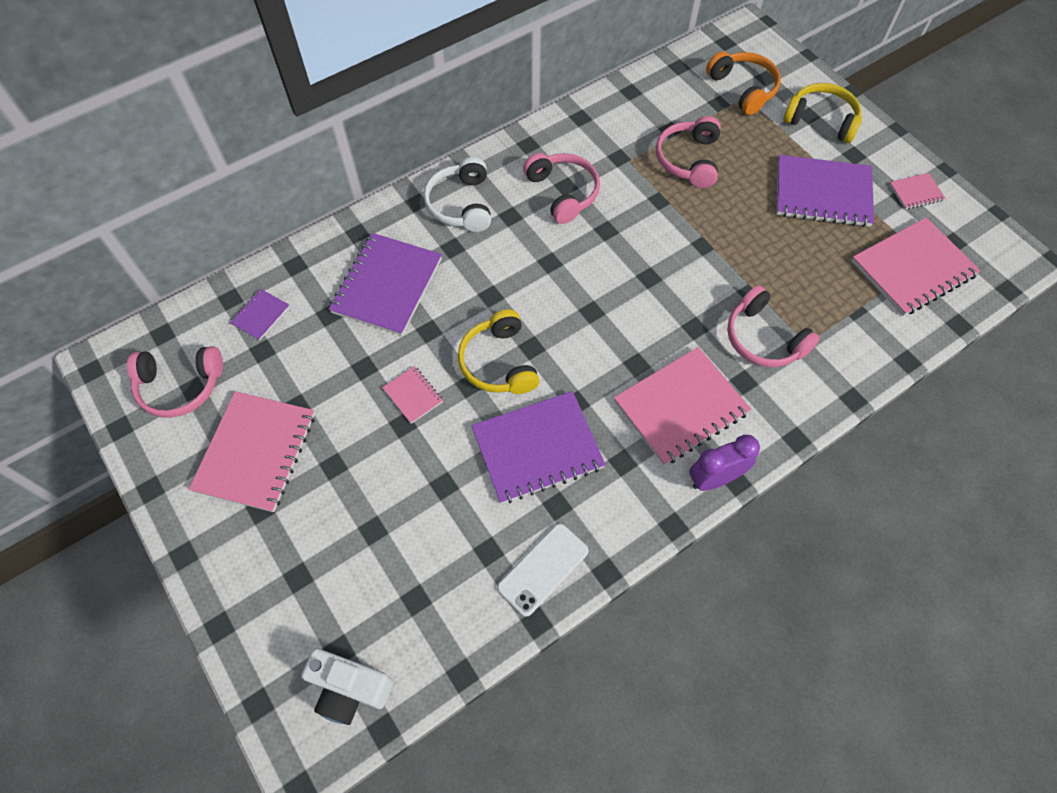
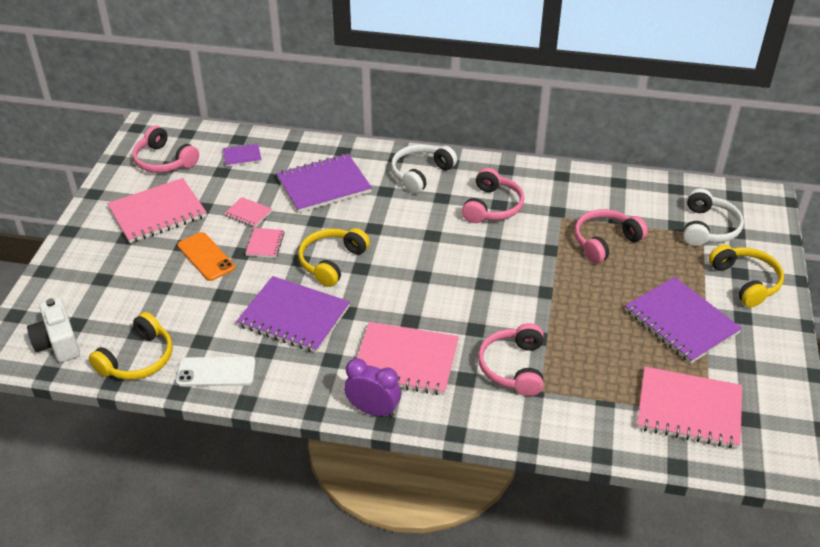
camera: 45 degrees right, 20 degrees down
(373, 458) = (206, 256): none -> orange phone
(453, 627) = (138, 359): none -> yellow headphones
(743, 88) = (708, 228): orange headphones -> white headphones
(915, 192) = (762, 370): pink notebook -> pink notebook (248, 213)

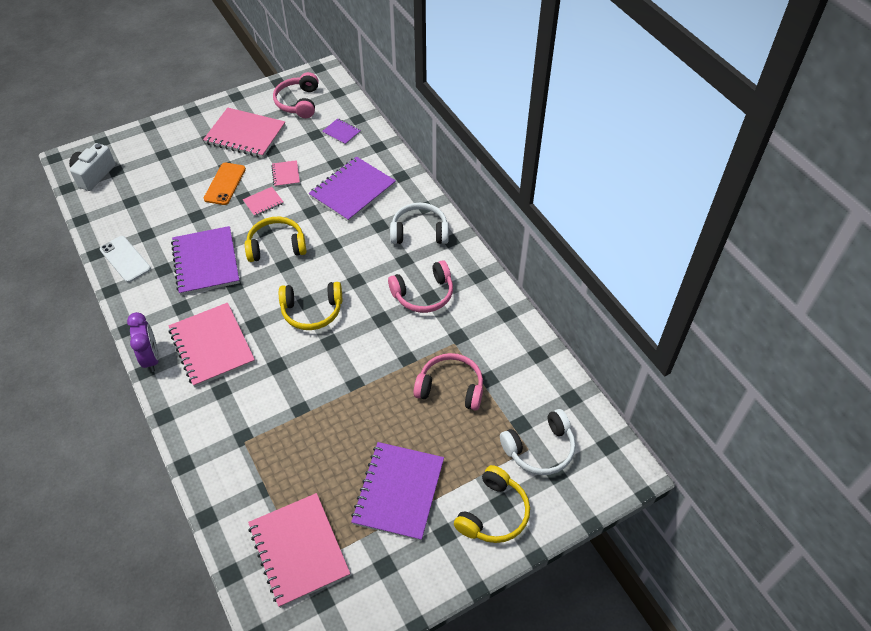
camera: 50 degrees right, 10 degrees up
(138, 359) = (108, 217): yellow headphones -> yellow headphones (312, 311)
(324, 185) = (352, 191): purple notebook -> purple notebook turned 75 degrees counterclockwise
(513, 367) = (255, 411): pink headphones -> none

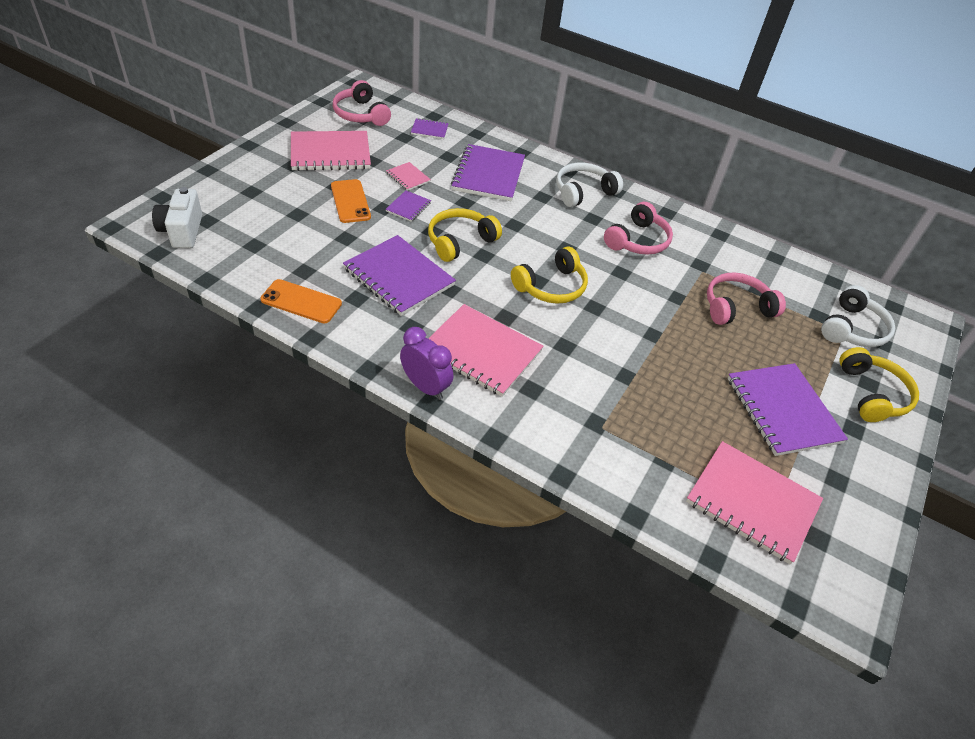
camera: 35 degrees left, 5 degrees down
(125, 259) = (301, 302): white phone -> orange phone
(263, 202) = (408, 207): pink notebook -> purple notebook

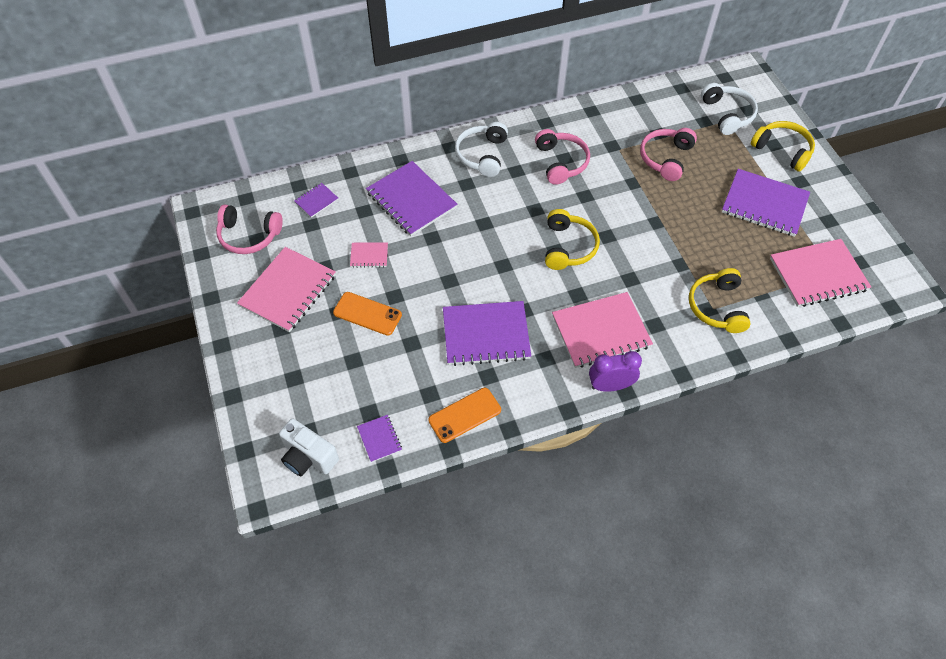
camera: 45 degrees left, 10 degrees up
(408, 207) = (407, 278): purple notebook -> purple notebook (379, 439)
(460, 241) = (476, 270): yellow headphones -> yellow headphones (717, 307)

